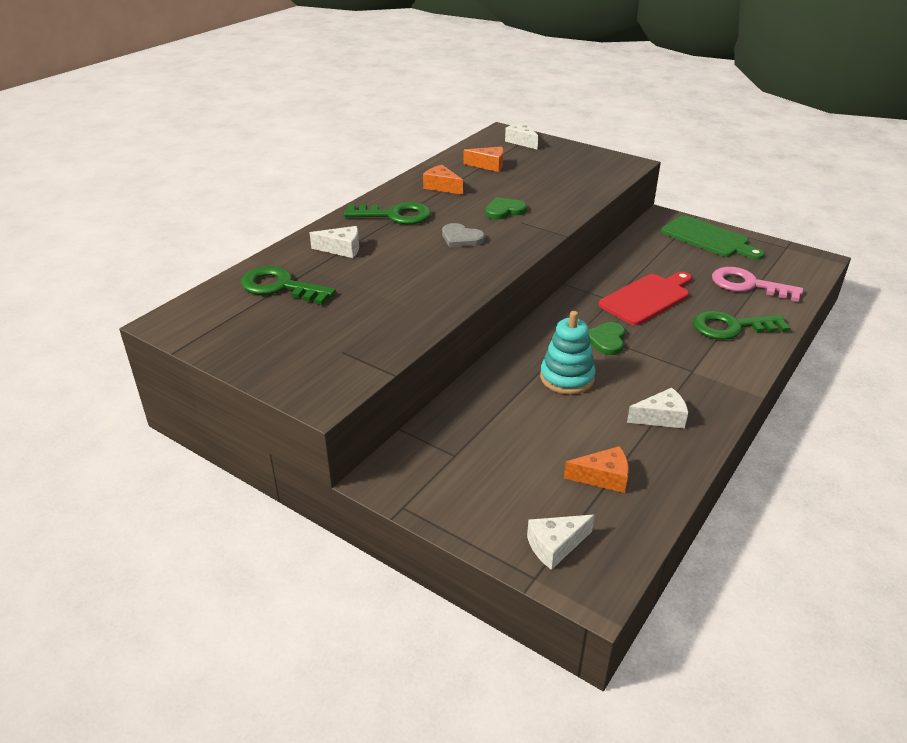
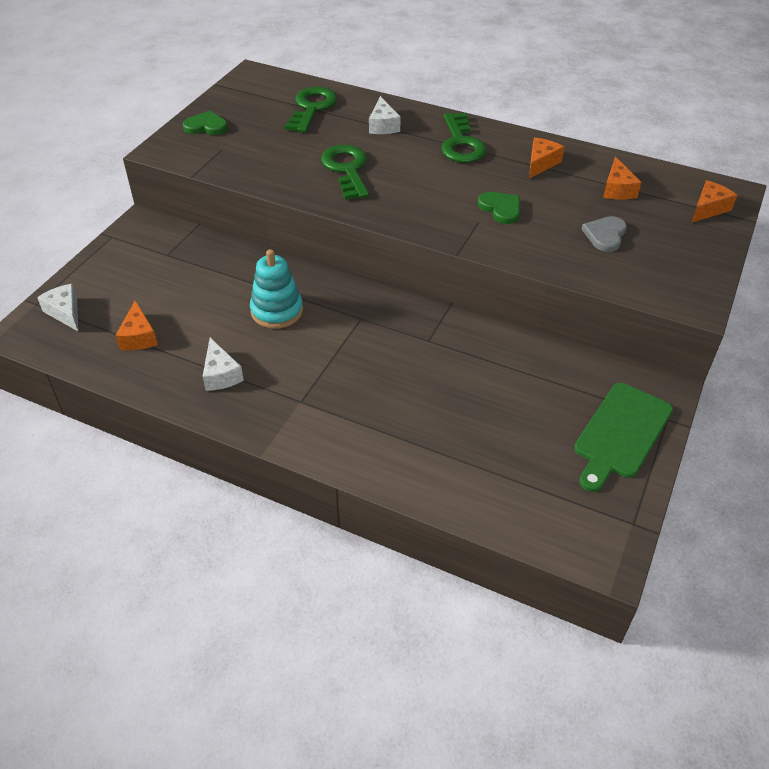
camera: 80 degrees right, 10 degrees up
(461, 238) = (426, 187): grey heart -> grey heart (605, 235)
(521, 141) = (708, 209): white cheese -> orange cheese
(606, 340) = (346, 337): green heart -> green heart (206, 126)
(647, 298) = (440, 369): red cutting board -> none
(731, 327) = (395, 441): green key -> green key (347, 169)
(748, 285) = (502, 466): pink key -> none

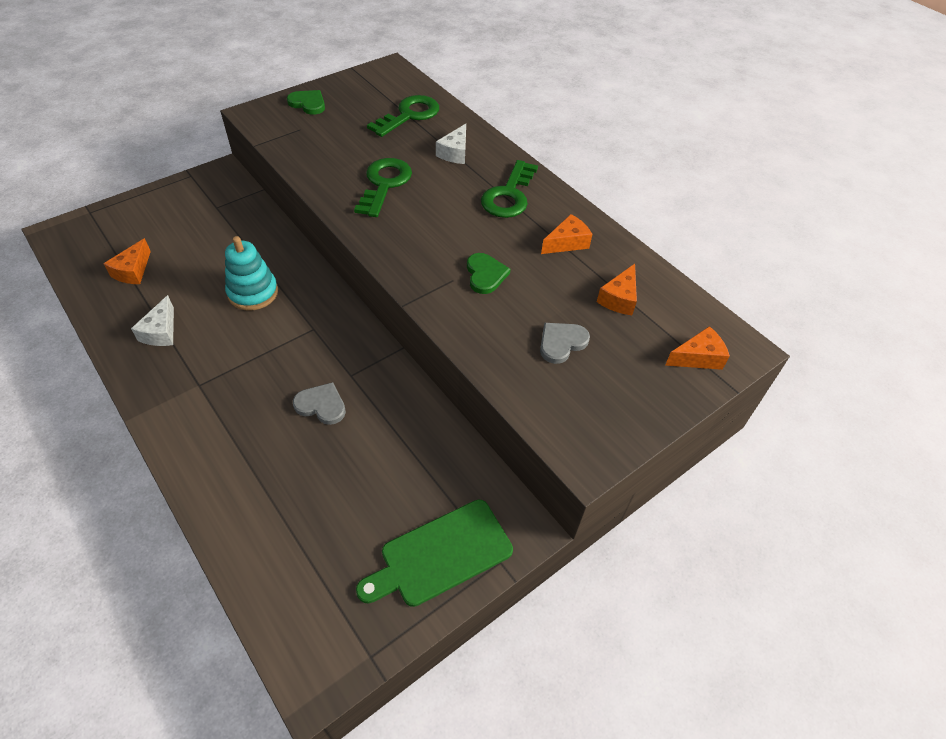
camera: 25 degrees right, 5 degrees up
(65, 312) = (102, 228): white cheese -> none
(425, 372) = (321, 405): none -> grey heart

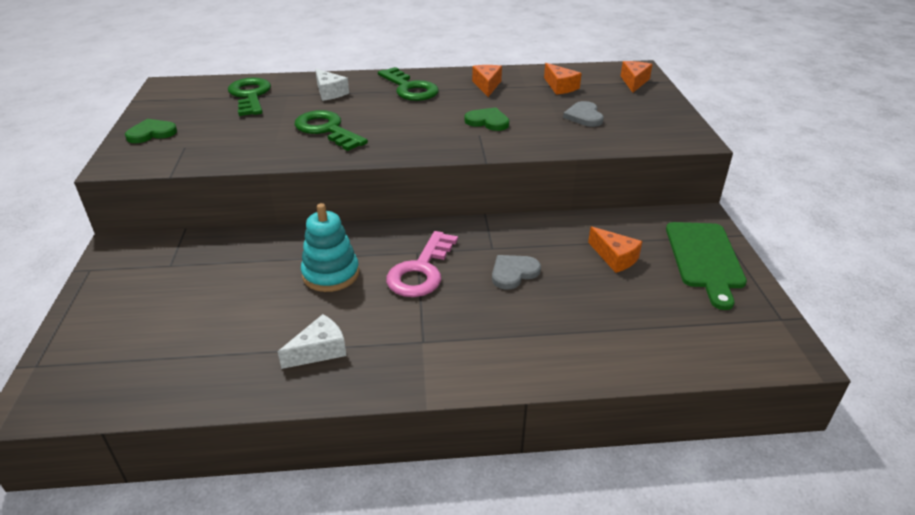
camera: 55 degrees left, 15 degrees down
(133, 271) = (195, 351): orange cheese -> orange cheese (615, 257)
(161, 332) = (319, 350): white cheese -> white cheese turned 75 degrees counterclockwise
(288, 343) = (421, 271): none -> pink key

